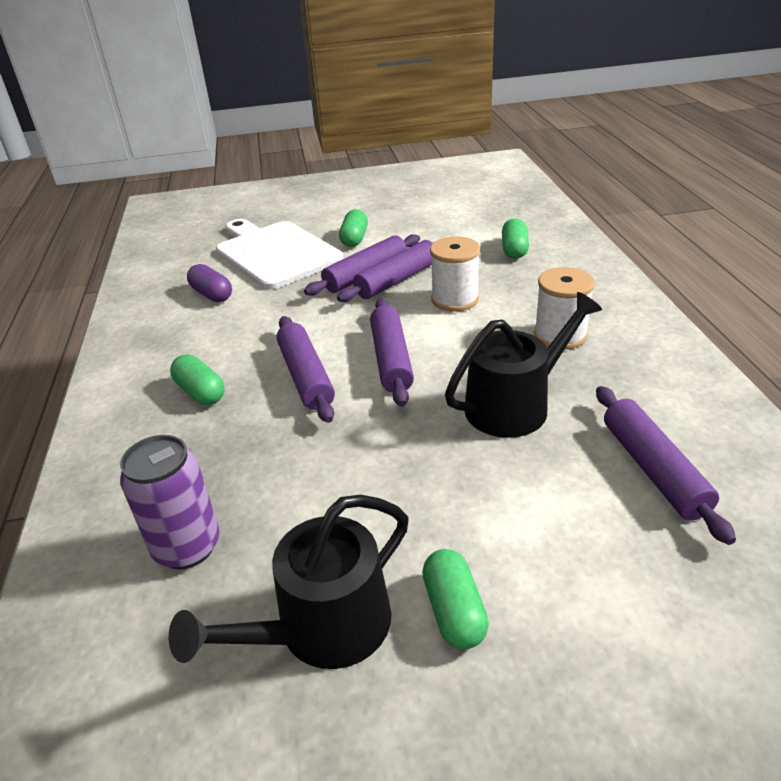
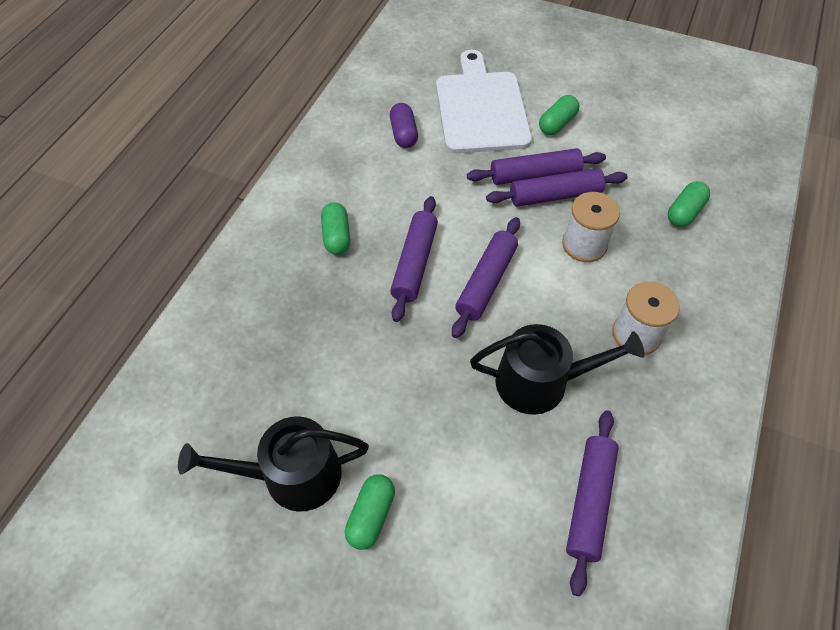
camera: 30 degrees right, 20 degrees up
(187, 547) = (254, 367): purple can -> none

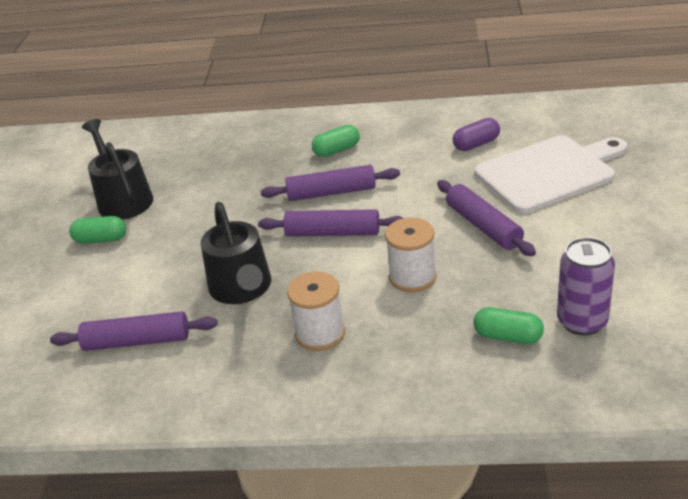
camera: 75 degrees right, 20 degrees down
(555, 196) = (465, 244): purple rolling pin -> none
(557, 124) = (570, 221): green capsule -> none
(682, 166) = (582, 321): none -> purple can

